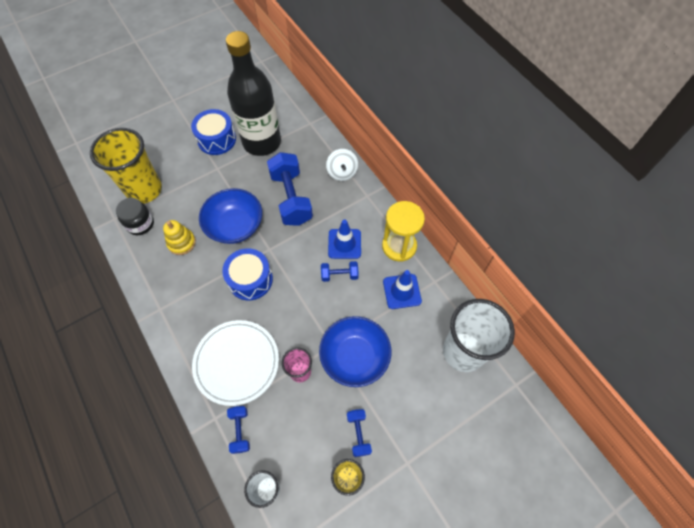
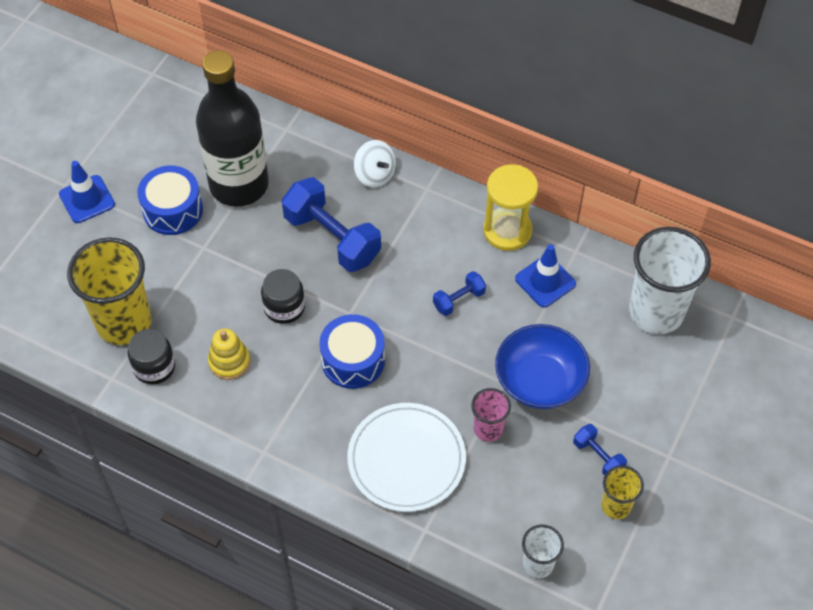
camera: 30 degrees left, 5 degrees down
(235, 226) = (284, 307): blue bowl -> black jar
(240, 430) = (464, 525): blue dumbbell -> none
(344, 244) = (439, 260): blue traffic cone -> blue traffic cone (87, 199)

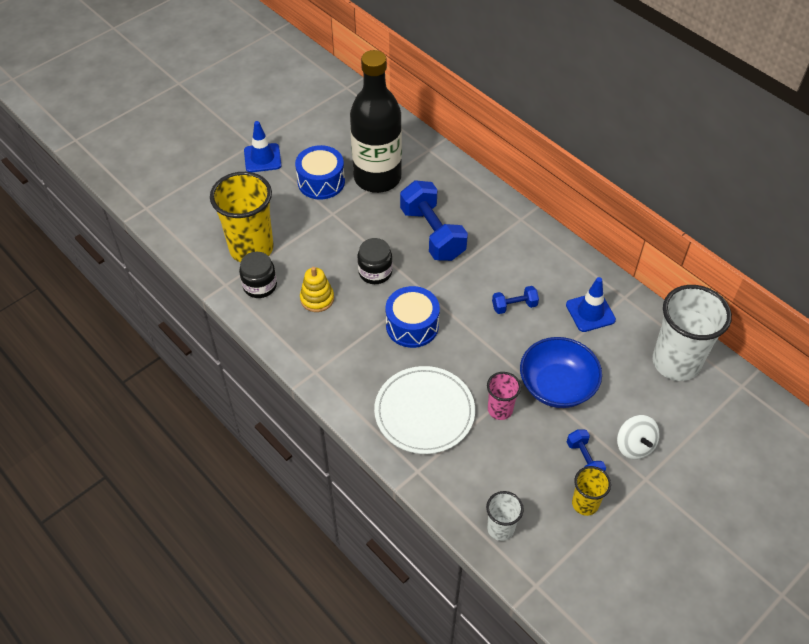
camera: 20 degrees right, 5 degrees down
(375, 174) = (484, 198): white spinning top -> white spinning top (634, 446)
(507, 231) = (573, 266): yellow hourglass -> none

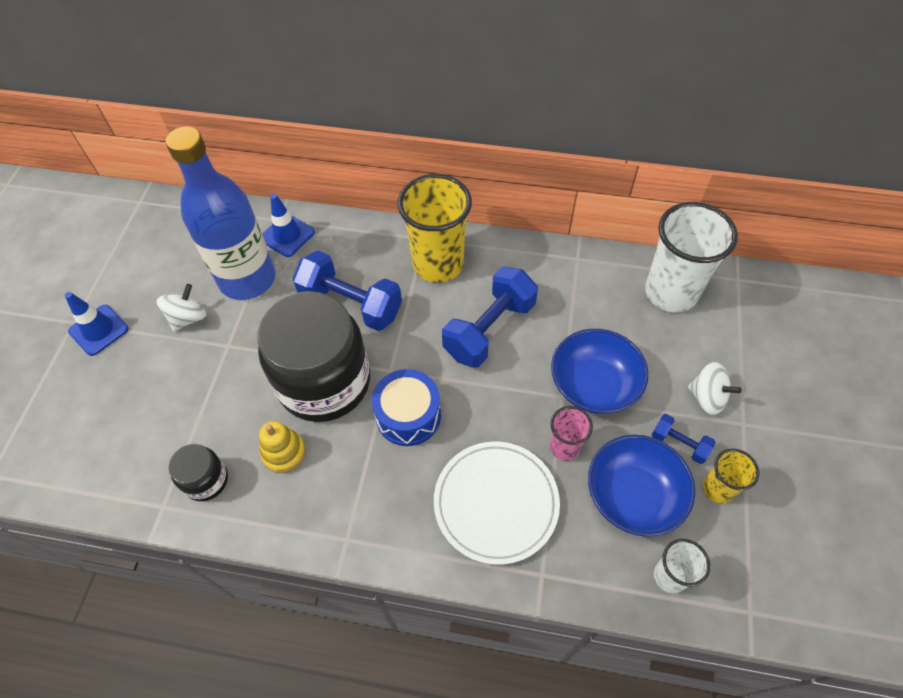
camera: 35 degrees left, 5 degrees up
(251, 248) = (163, 442): yellow cup -> yellow cup (438, 264)
(321, 182) = (188, 318): blue drum -> white spinning top
(375, 272) = (324, 382): black jar -> black jar, size x2.24
(377, 178) = (247, 279): black bottle -> blue bottle
(514, 306) = (489, 329): blue dumbbell -> blue dumbbell, size x2.03
(520, 468) = (633, 495): none -> blue bowl
(590, 312) = (561, 292): blue traffic cone -> blue traffic cone (287, 235)

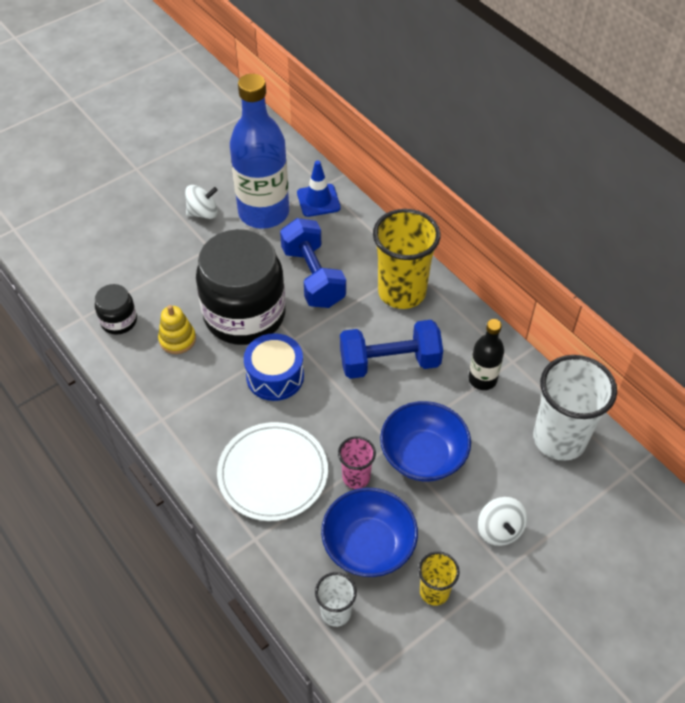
camera: 40 degrees right, 5 degrees down
(98, 330) = (145, 183): blue traffic cone -> none
(571, 289) = (482, 379): none -> black bottle
(679, 444) = (440, 541): blue dumbbell -> none

